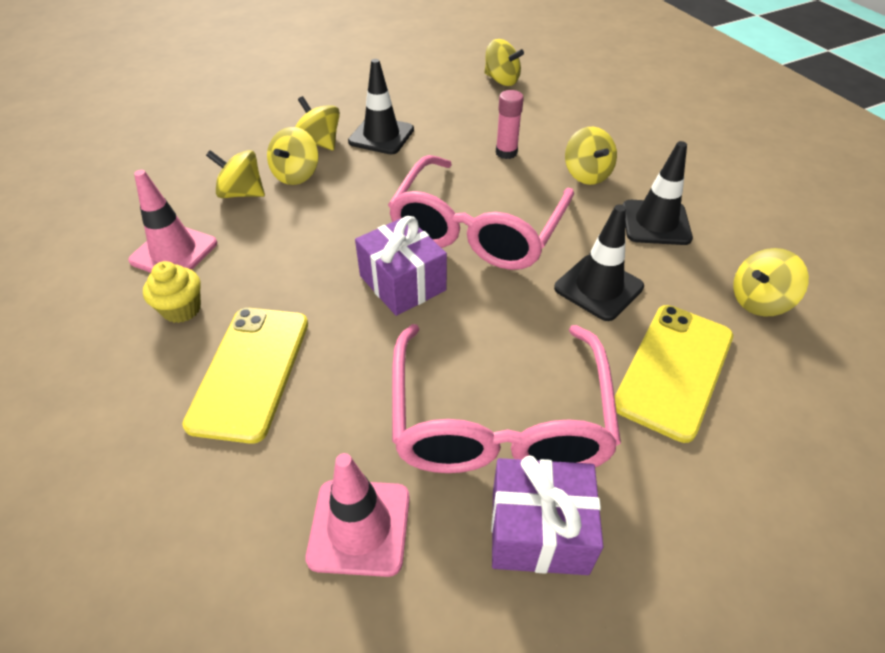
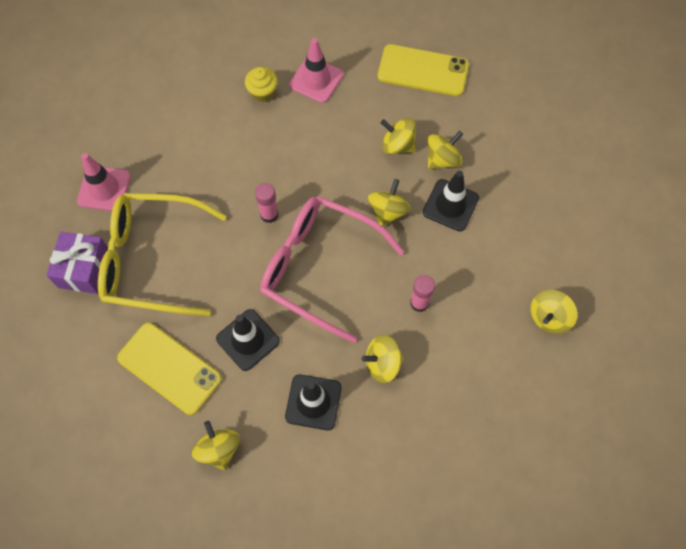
camera: 95 degrees right, 20 degrees up
(242, 193) = (377, 111): yellow spinning top -> yellow spinning top (388, 211)
(250, 371) = (208, 133): yellow phone -> yellow phone (423, 71)
(402, 283) = (269, 214): purple gift -> pink glue stick
(499, 421) = (151, 259): pink glasses -> yellow glasses

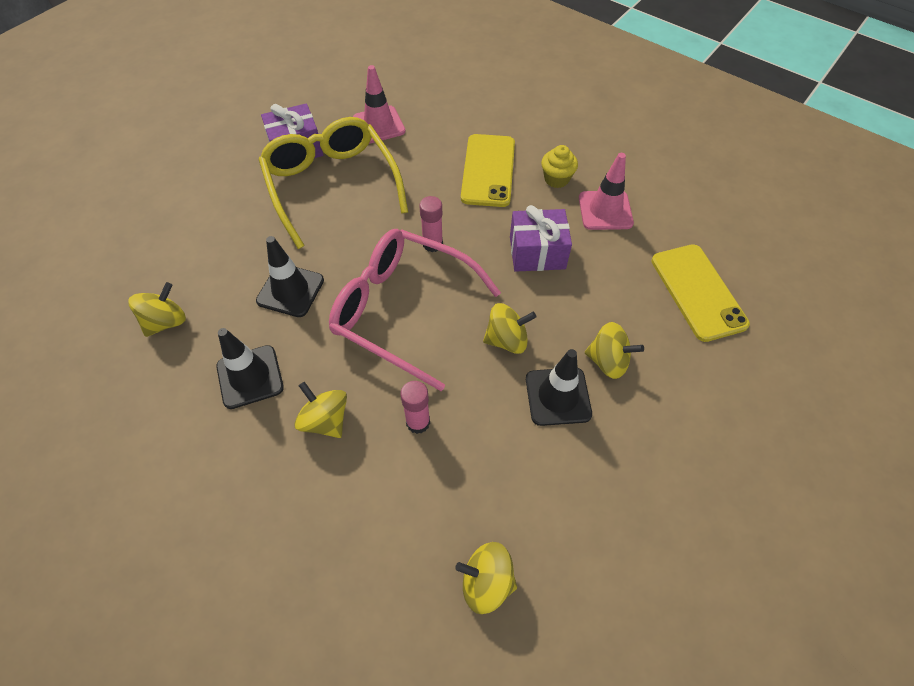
camera: 60 degrees right, 10 degrees down
(169, 368) = (232, 247): yellow phone -> yellow phone (488, 170)
(318, 267) = (402, 310): pink glasses -> pink glasses turned 60 degrees counterclockwise
(325, 148) = (537, 253): none -> purple gift
(397, 145) = (590, 311): yellow spinning top -> none

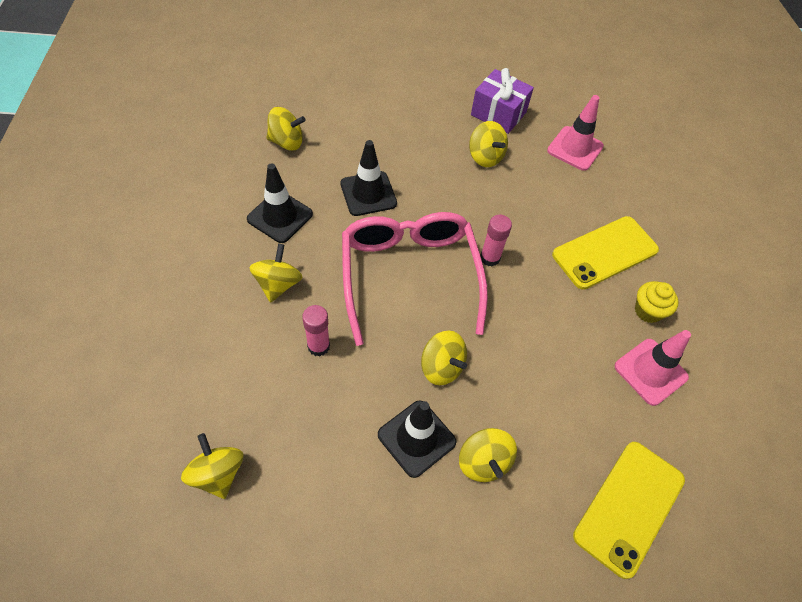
camera: 50 degrees right, 0 degrees up
(331, 185) = (485, 157): yellow glasses -> yellow spinning top
(537, 253) = (550, 341): purple gift -> none

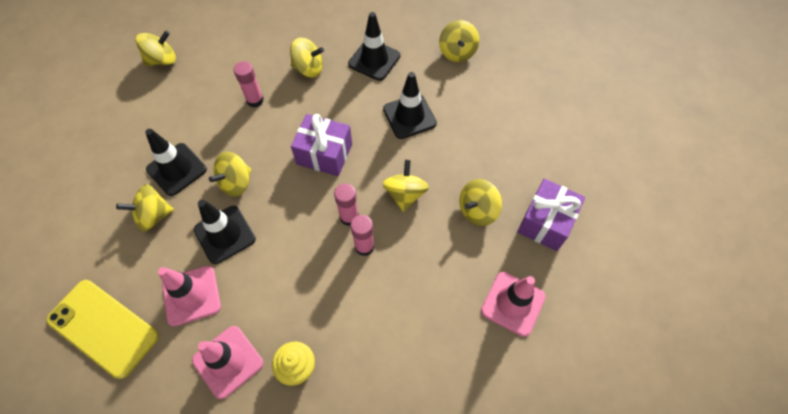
camera: 90 degrees right, 5 degrees up
(409, 275) = (324, 154): pink glasses -> purple gift
(465, 209) = (405, 194): none -> yellow spinning top
(509, 378) = (225, 234): none -> black traffic cone
(523, 248) = (364, 246): none -> pink glue stick
(584, 410) = (191, 295): none -> pink traffic cone
(605, 252) = (367, 327): yellow phone -> none

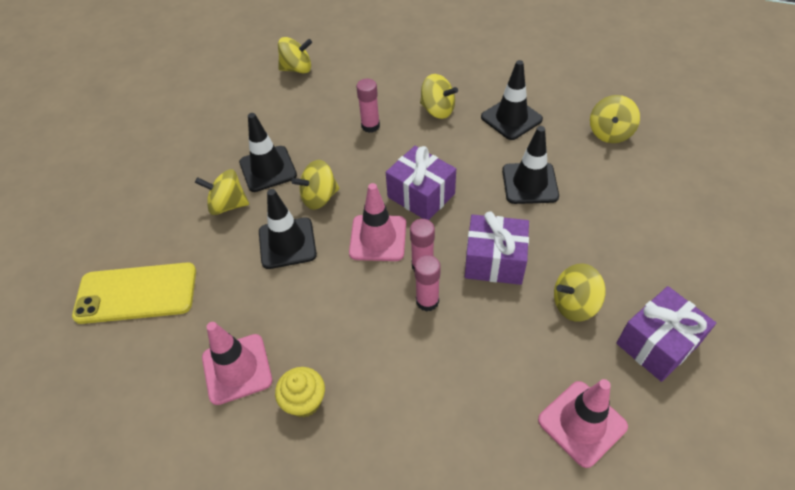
camera: 25 degrees right, 10 degrees down
(103, 328) = (136, 293): yellow phone -> yellow phone turned 60 degrees counterclockwise
(191, 295) = (230, 291): pink traffic cone -> pink traffic cone (378, 238)
(405, 194) = (494, 261): yellow spinning top -> purple gift

